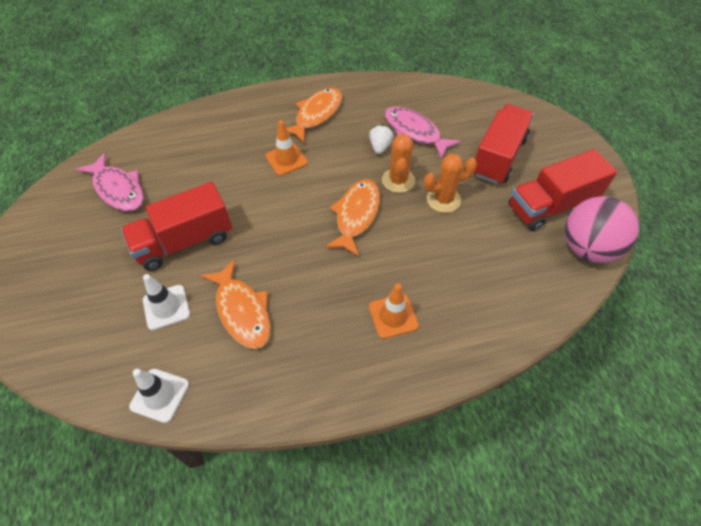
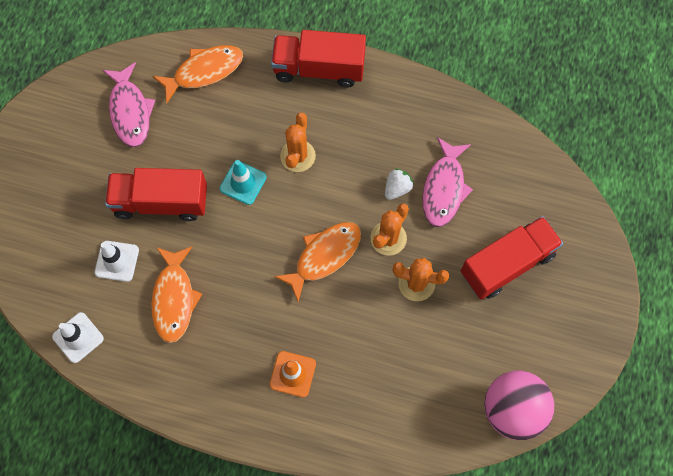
camera: 30 degrees right, 15 degrees up
(252, 196) = (243, 183): none -> turquoise traffic cone
(286, 159) = (298, 156): orange traffic cone -> orange cactus
(316, 115) = (359, 113): orange fish -> orange fish (204, 71)
(414, 132) = (444, 188): pink fish -> pink fish turned 150 degrees counterclockwise
(551, 206) = (515, 347): red truck -> red truck (319, 69)

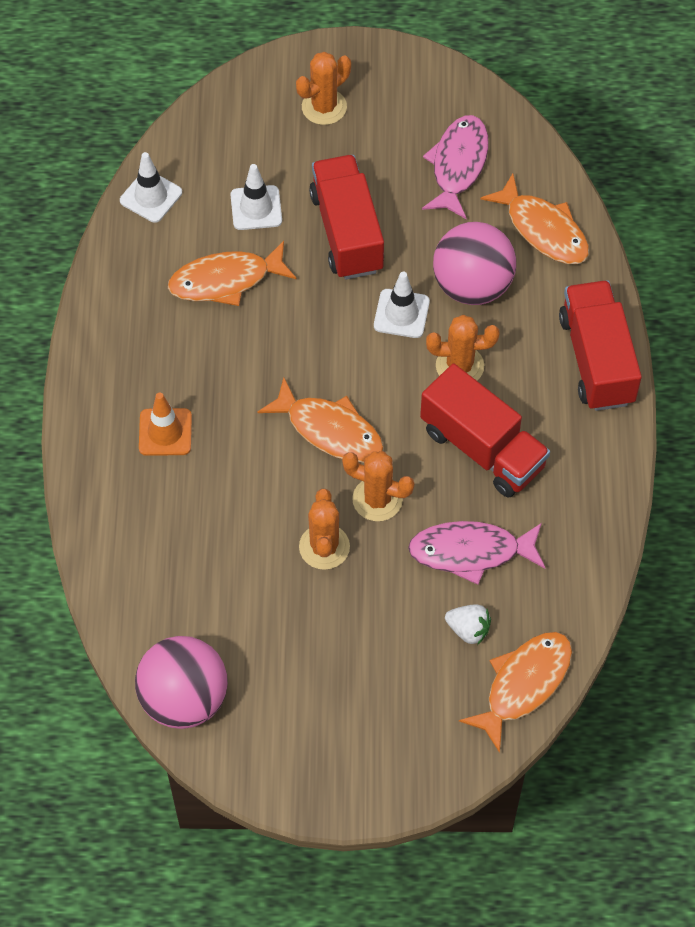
camera: 75 degrees right, 10 degrees down
(43, 189) = (324, 107): none -> orange cactus
(130, 111) = (458, 165): pink fish -> pink fish turned 135 degrees clockwise
(235, 130) = (472, 286): none -> pink ball
(243, 183) = (401, 314): turquoise traffic cone -> white traffic cone
(397, 188) = (452, 494): white strawberry -> white strawberry (468, 629)
(507, 264) = (385, 653): red truck -> red truck (482, 448)
(548, 183) = (523, 685): none -> orange fish

